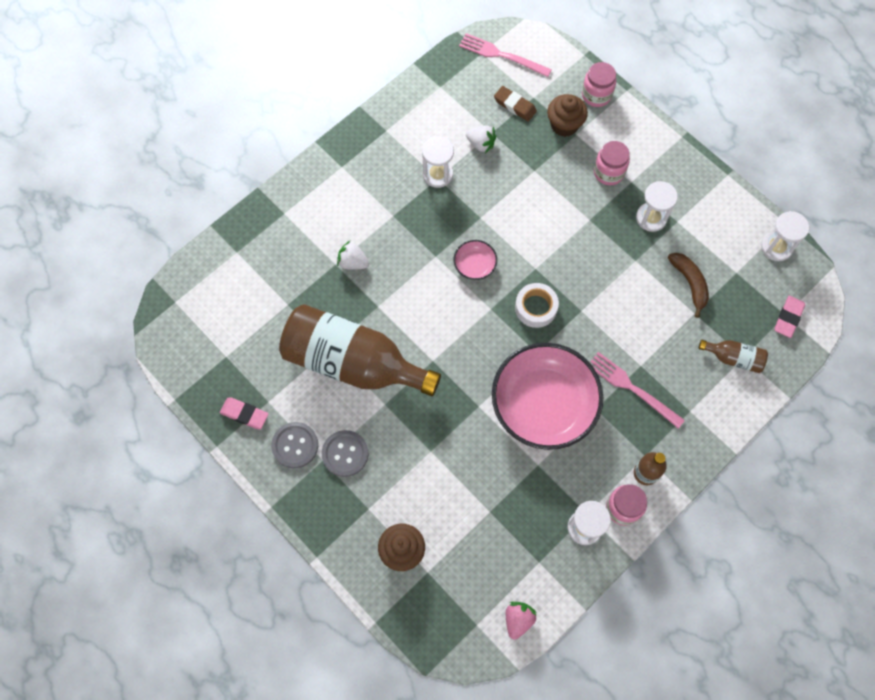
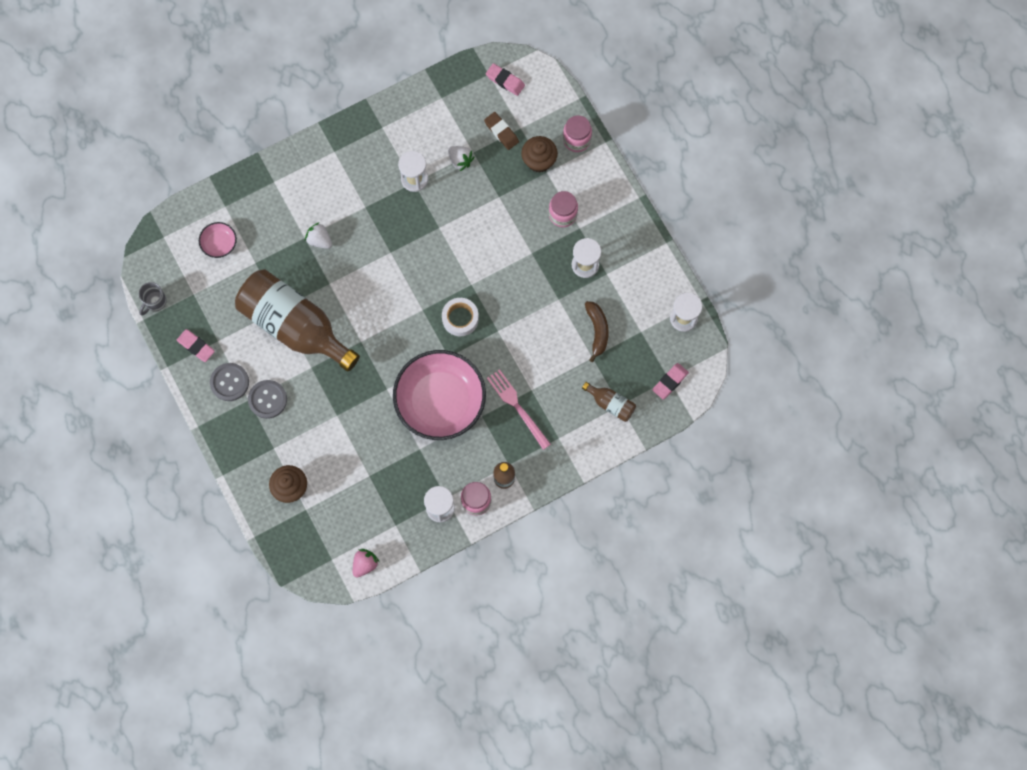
camera: 15 degrees right, 5 degrees up
(183, 376) = (155, 302): none -> grey mug
(474, 265) = (421, 268): pink bowl -> pink bowl (219, 243)
(501, 55) = (505, 81): pink fork -> pink eraser

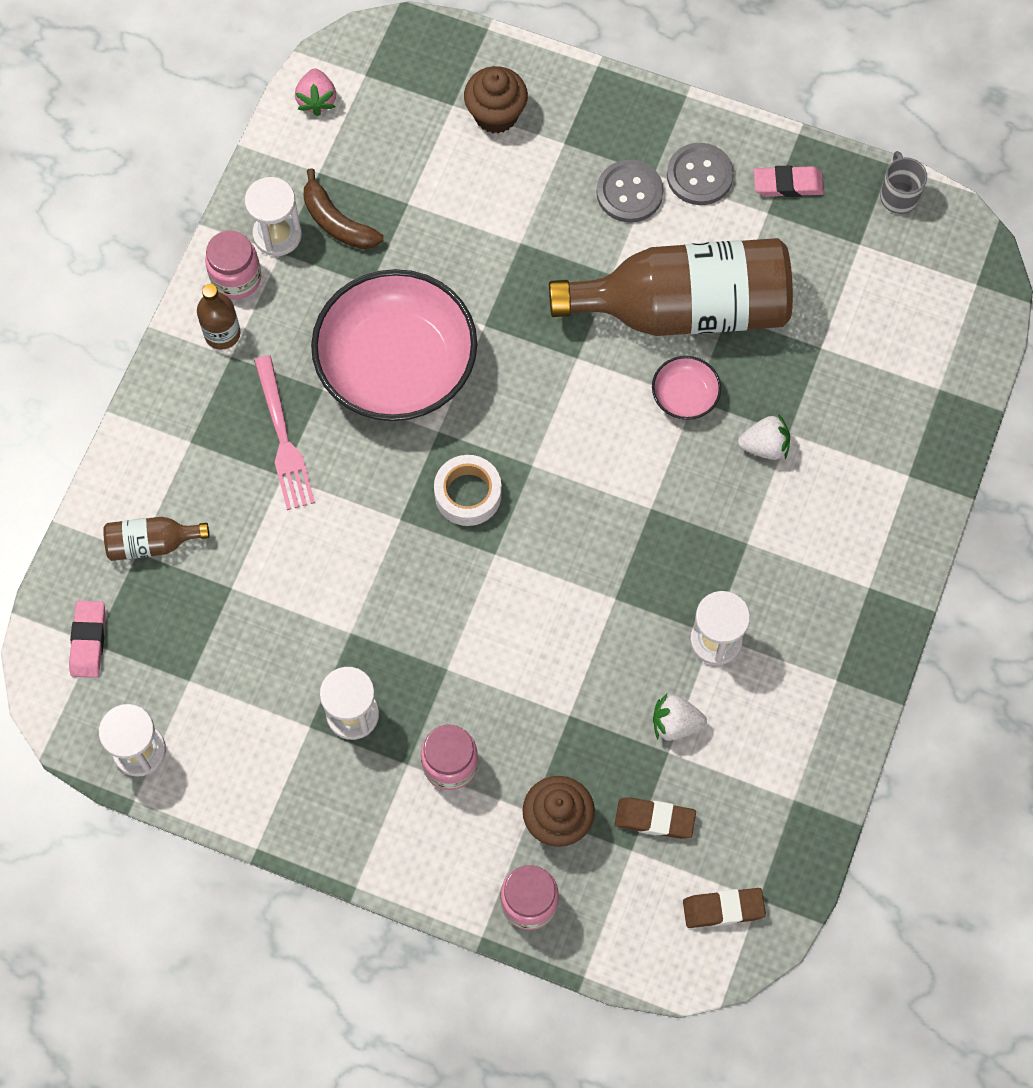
camera: 140 degrees right, 5 degrees down
(219, 243) = (894, 334): pink bowl -> pink bowl (685, 395)
(505, 81) = (723, 909): pink eraser -> brown eraser
(517, 407) = (283, 438): pink fork -> pink fork turned 60 degrees clockwise
(597, 331) = (255, 631): brown banana -> brown banana (337, 222)

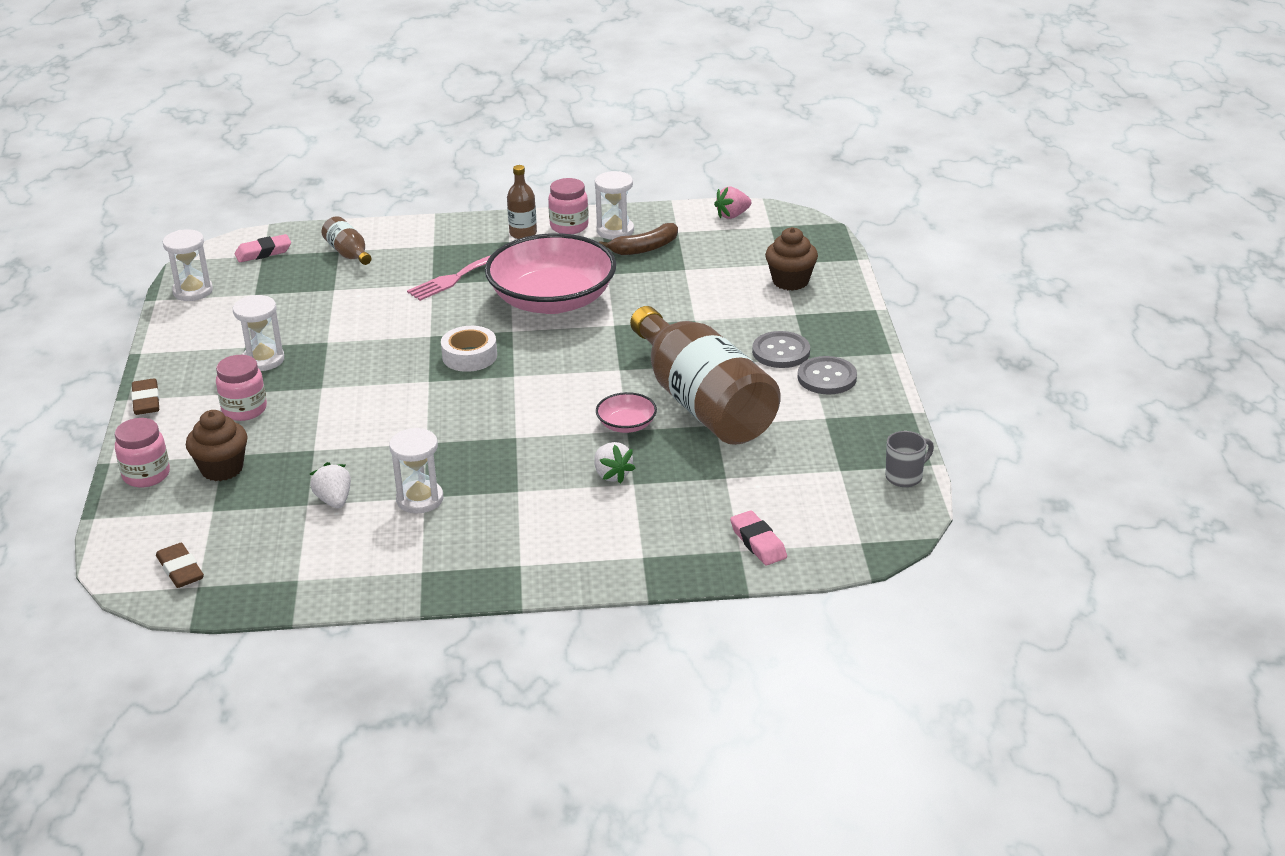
camera: 65 degrees right, 35 degrees down
(337, 222) = (644, 248): brown banana -> brown banana turned 135 degrees counterclockwise
(654, 819) = (244, 514): brown eraser -> brown eraser (146, 401)
(788, 184) = (860, 420): pink eraser -> pink eraser (758, 542)

